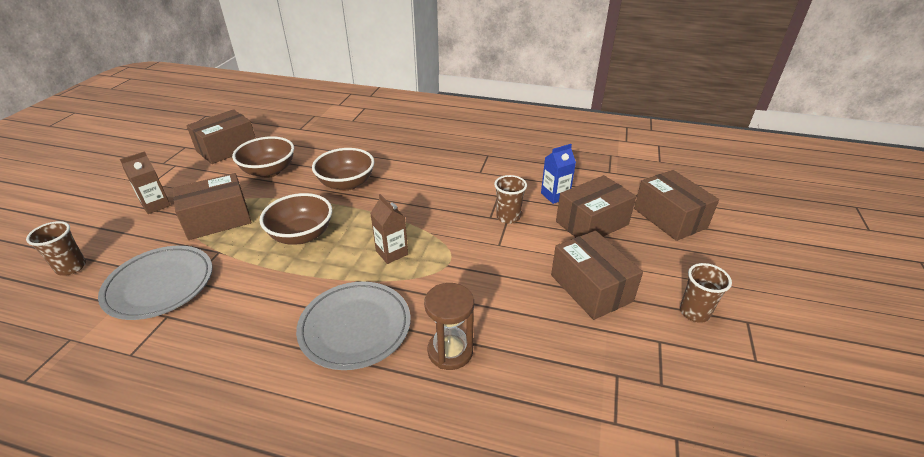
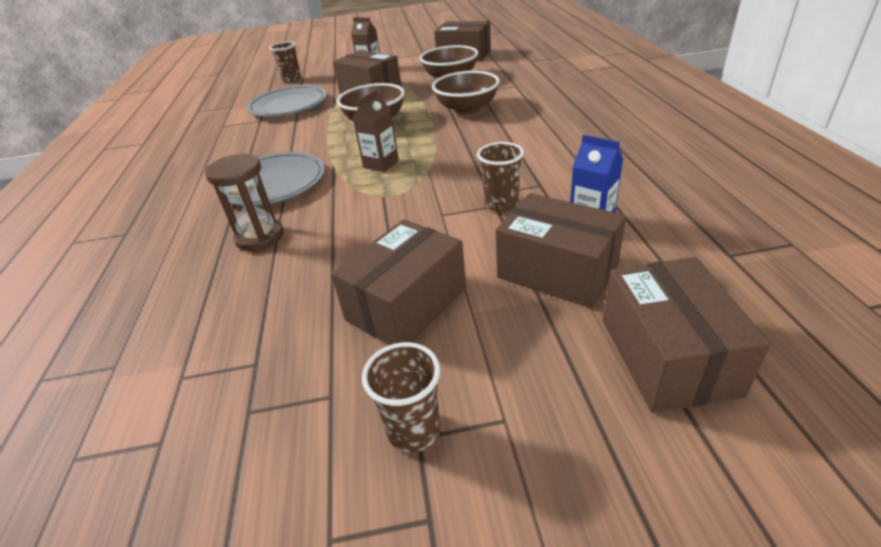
camera: 70 degrees right, 0 degrees up
(670, 218) = (667, 356): brown box -> brown box turned 45 degrees counterclockwise

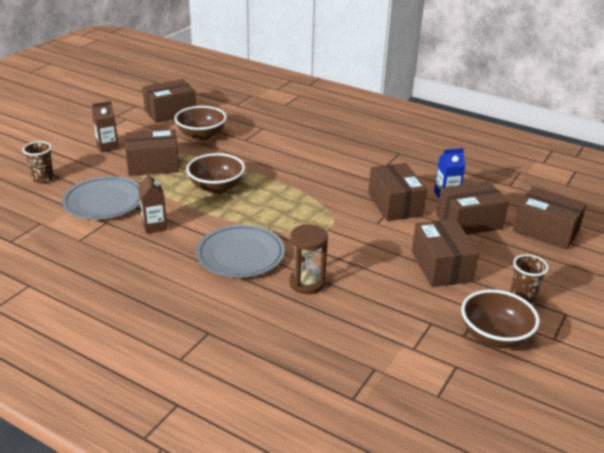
camera: 55 degrees left, 5 degrees down
(381, 164) = (285, 212): brown carton -> brown carton (154, 226)
(467, 109) = (264, 156): brown bowl -> brown bowl (494, 336)
(501, 204) = (395, 204): brown cup -> brown box

